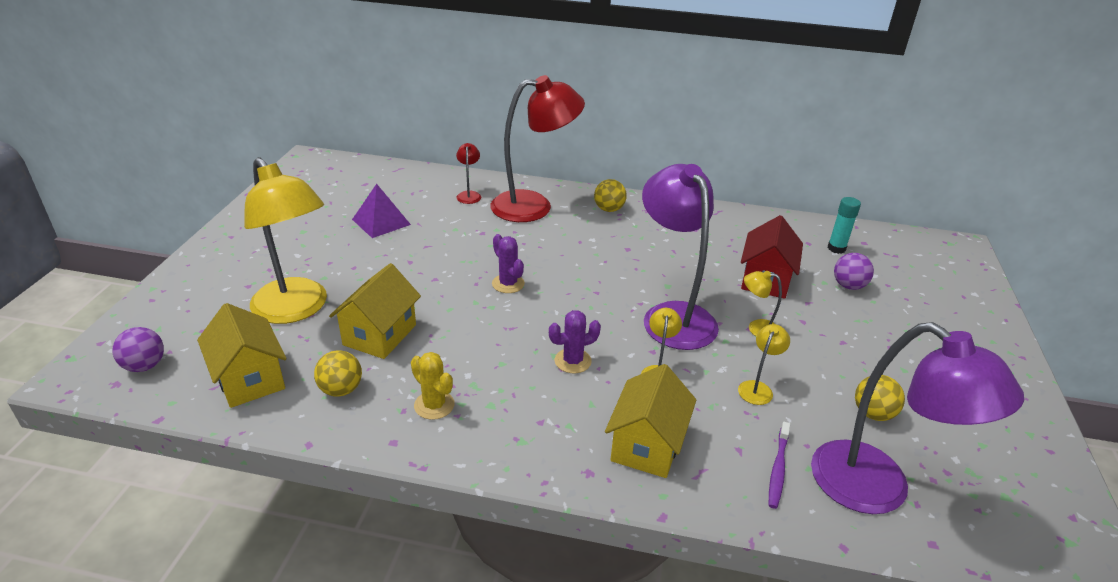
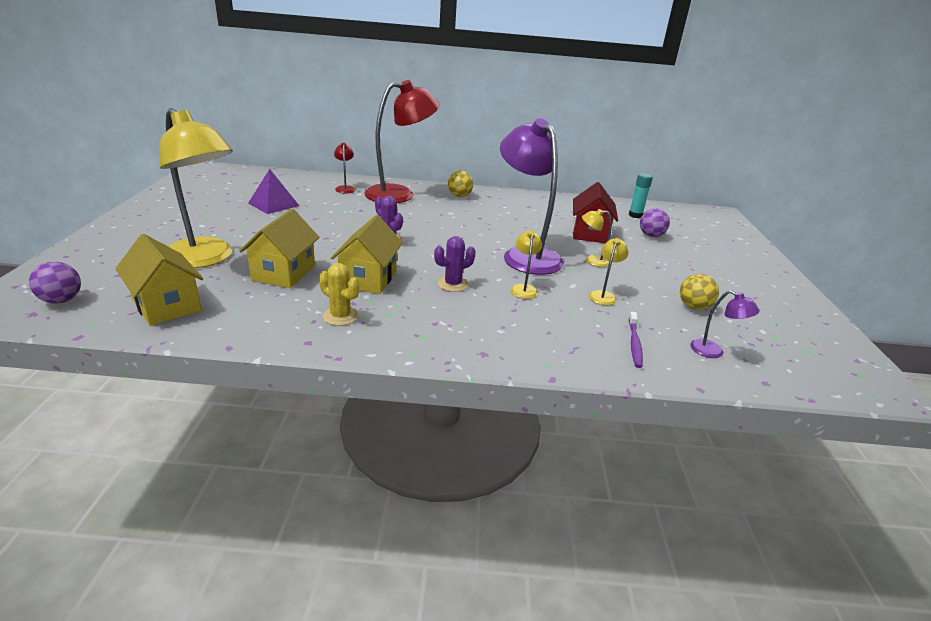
camera: 10 degrees left, 5 degrees down
(341, 389) = (254, 309): yellow ball -> none
(647, 445) = (527, 334): yellow house -> yellow house (369, 279)
(878, 489) = (713, 352): purple lamp -> purple lamp, size x0.42

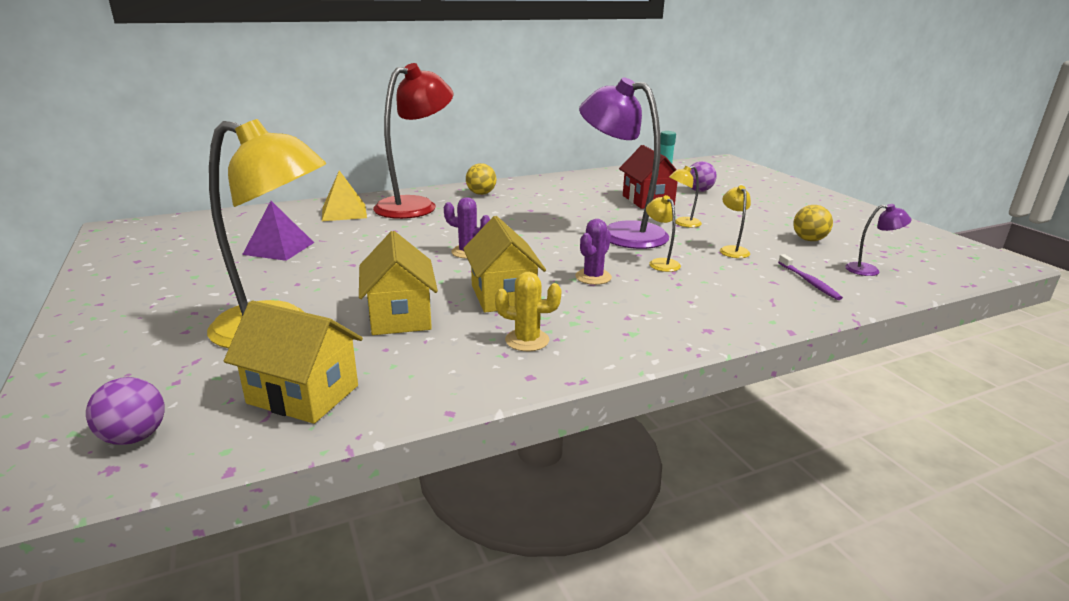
camera: 25 degrees left, 5 degrees down
(345, 188) = (344, 212): red lamp -> yellow pyramid

